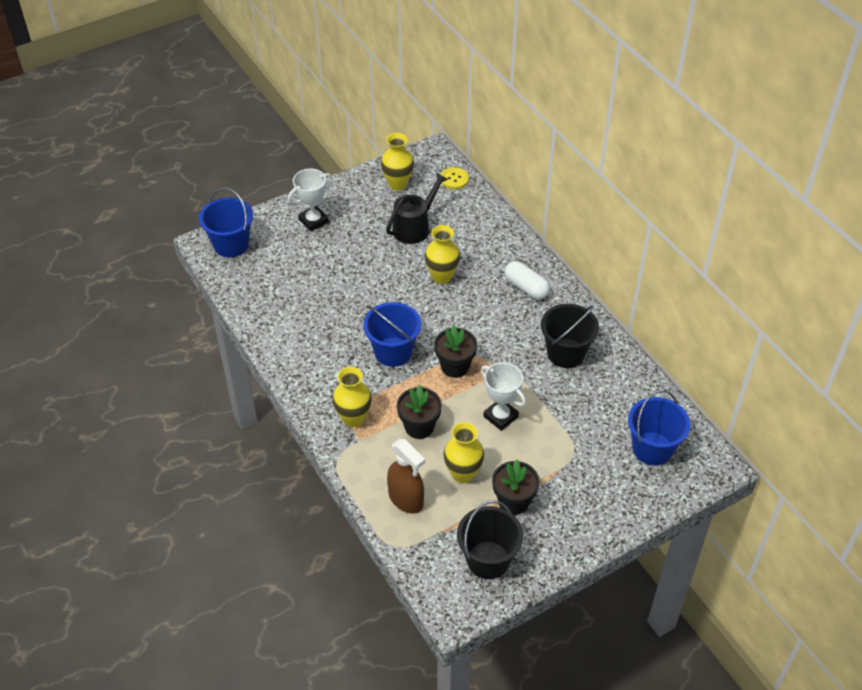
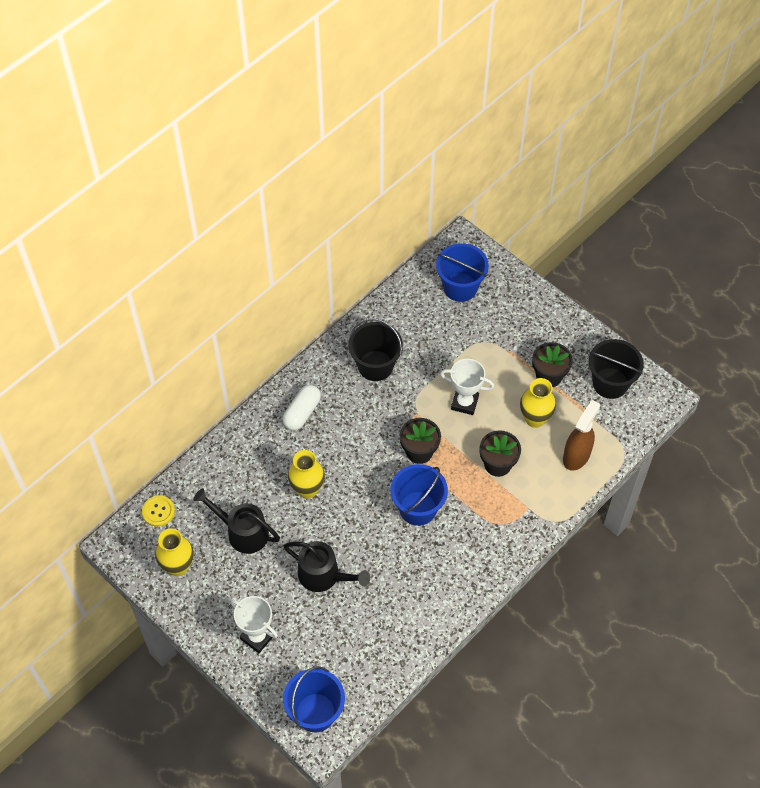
camera: 105 degrees left, 10 degrees up
(351, 272) = (324, 575): none -> black watering can
(353, 418) = (507, 521): yellow vase -> none
(500, 416) = (464, 403): white trophy -> white trophy turned 75 degrees clockwise

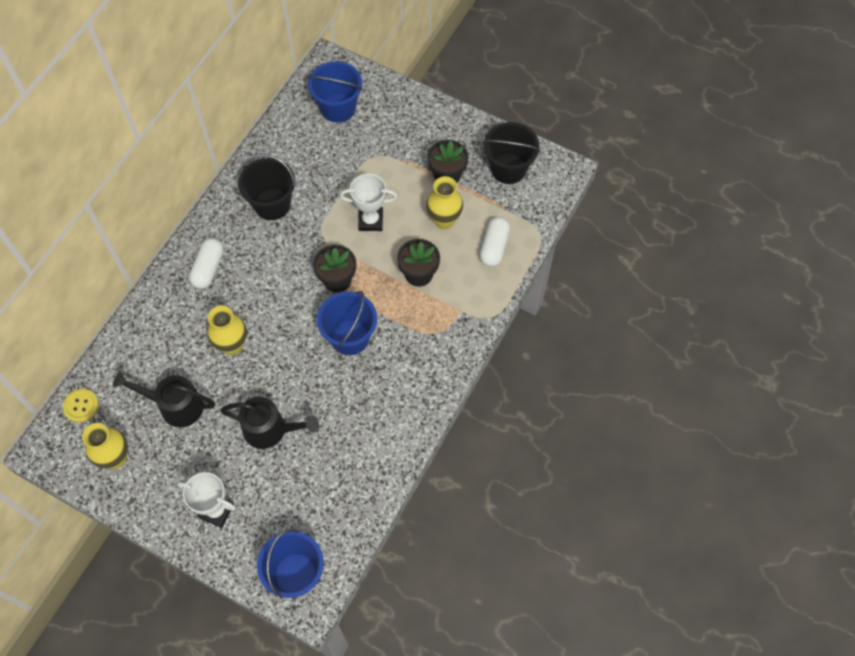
camera: 15 degrees left, 5 degrees up
(576, 455) = (494, 247): brown spray bottle -> white capsule

